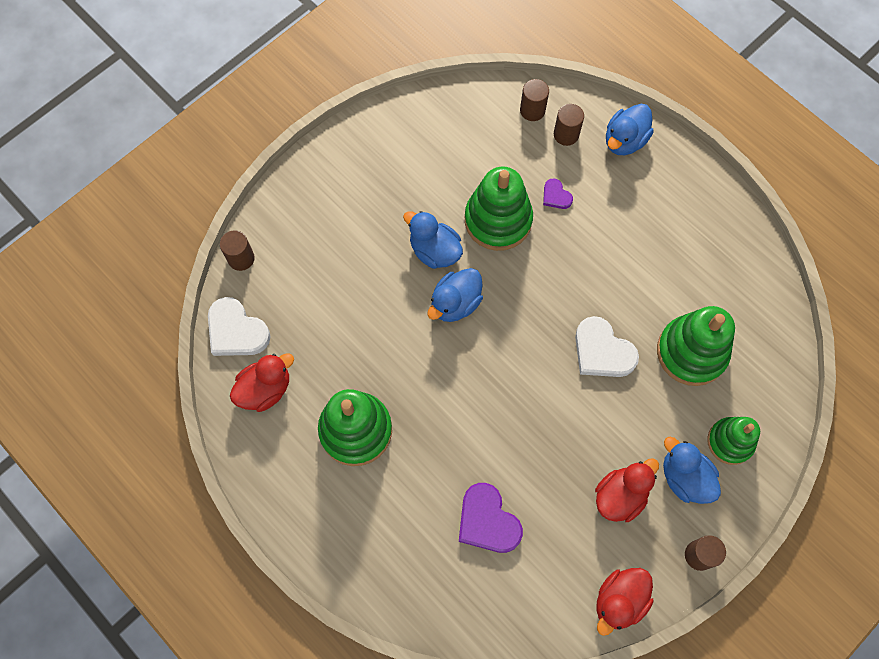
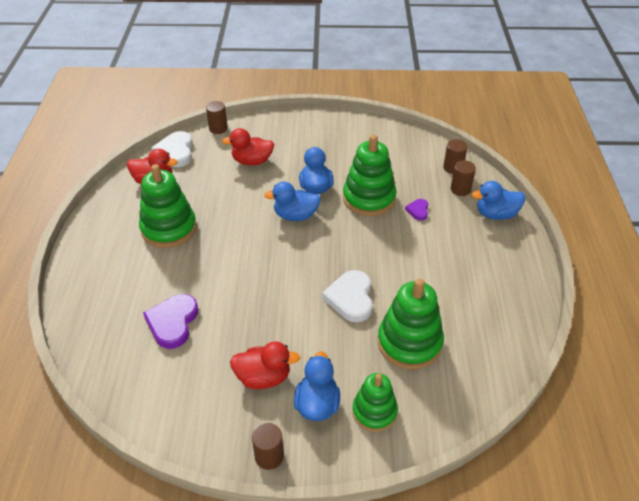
camera: 45 degrees right, 25 degrees down
(619, 601) = (186, 432): red duck -> red duck (252, 161)

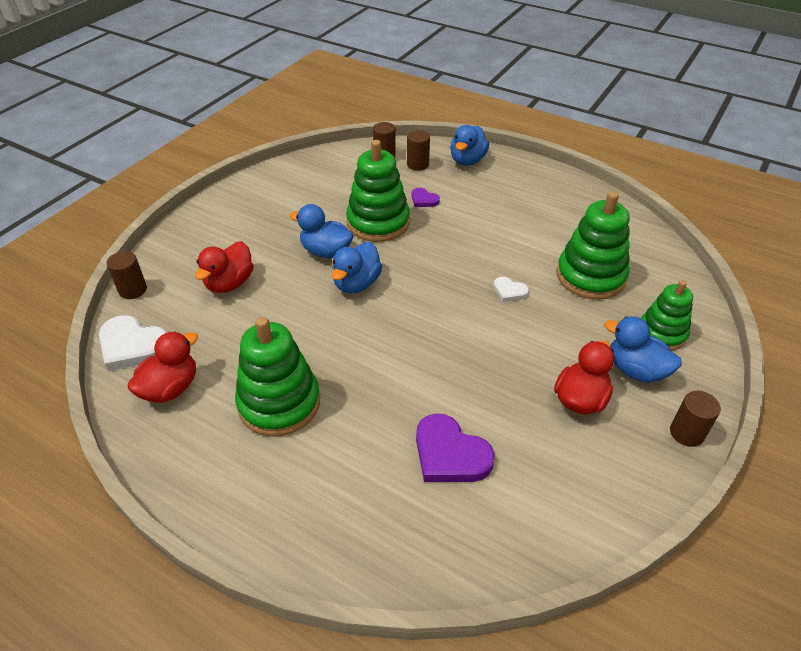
camera: 60 degrees left, 0 degrees up
(350, 298) = (509, 291): white heart -> white heart, size x0.52

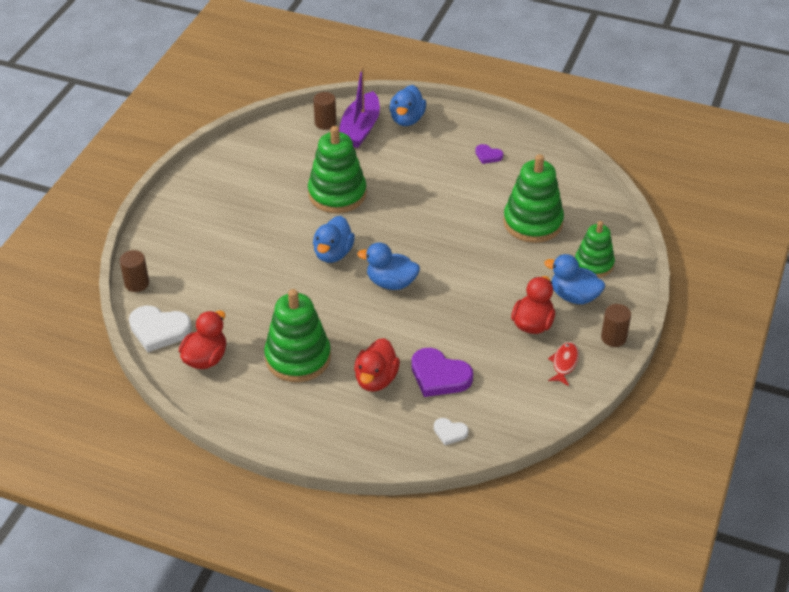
camera: 10 degrees left, 0 degrees up
(229, 283) = (221, 267): red duck -> red duck (376, 379)
(326, 251) = (297, 228): blue duck -> blue duck (391, 283)
(417, 164) = (360, 129): brown cylinder -> purple boat
(424, 200) = (374, 166): purple heart -> purple heart (488, 155)
(509, 291) = (465, 244): white heart -> white heart (450, 432)
(619, 460) = (564, 363): none -> red fish

